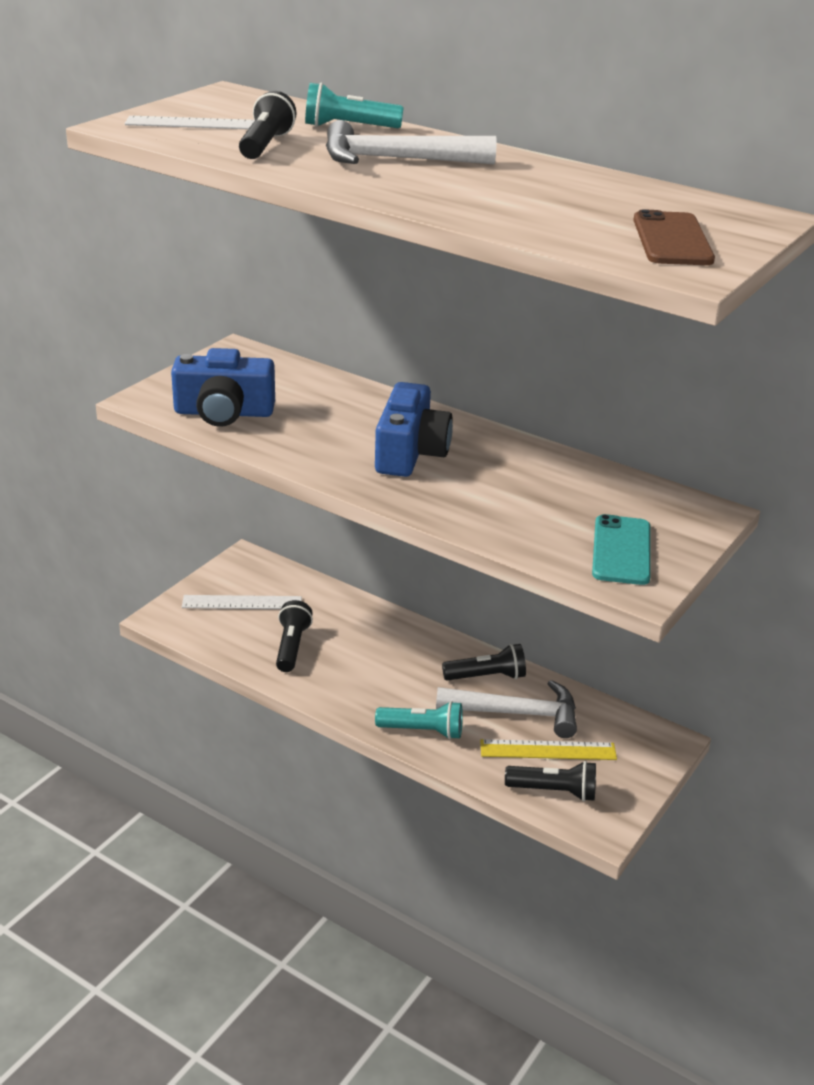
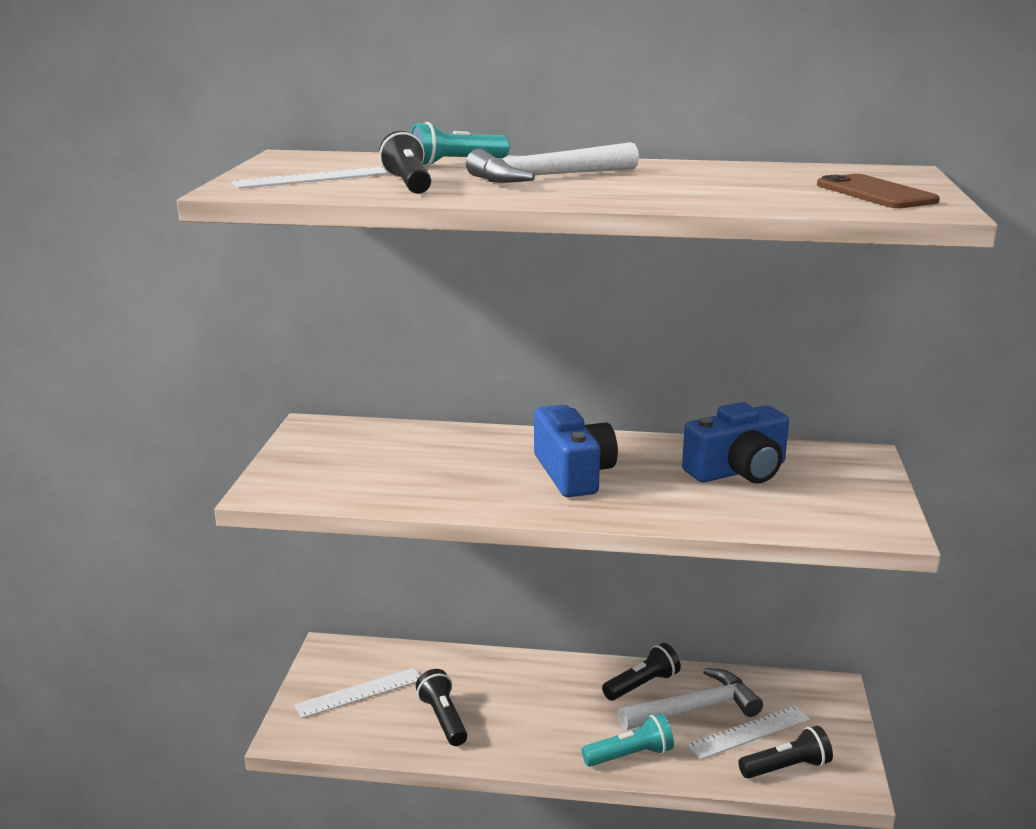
camera: 25 degrees left, 10 degrees down
(224, 413) = (360, 483): blue camera -> blue camera (738, 471)
(548, 750) = (749, 732): yellow ruler -> white ruler
(621, 550) = (838, 504): turquoise phone -> none

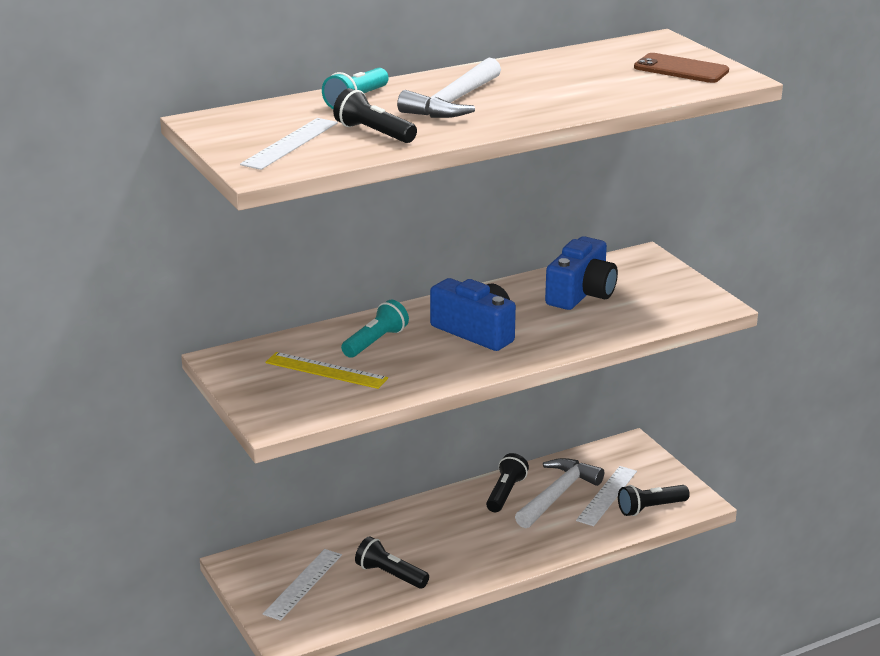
camera: 35 degrees left, 5 degrees up
(380, 463) = (326, 370): none -> yellow ruler
(630, 755) = (546, 543): turquoise flashlight -> turquoise flashlight (375, 342)
(786, 767) = (650, 508): black flashlight -> black flashlight turned 150 degrees counterclockwise

